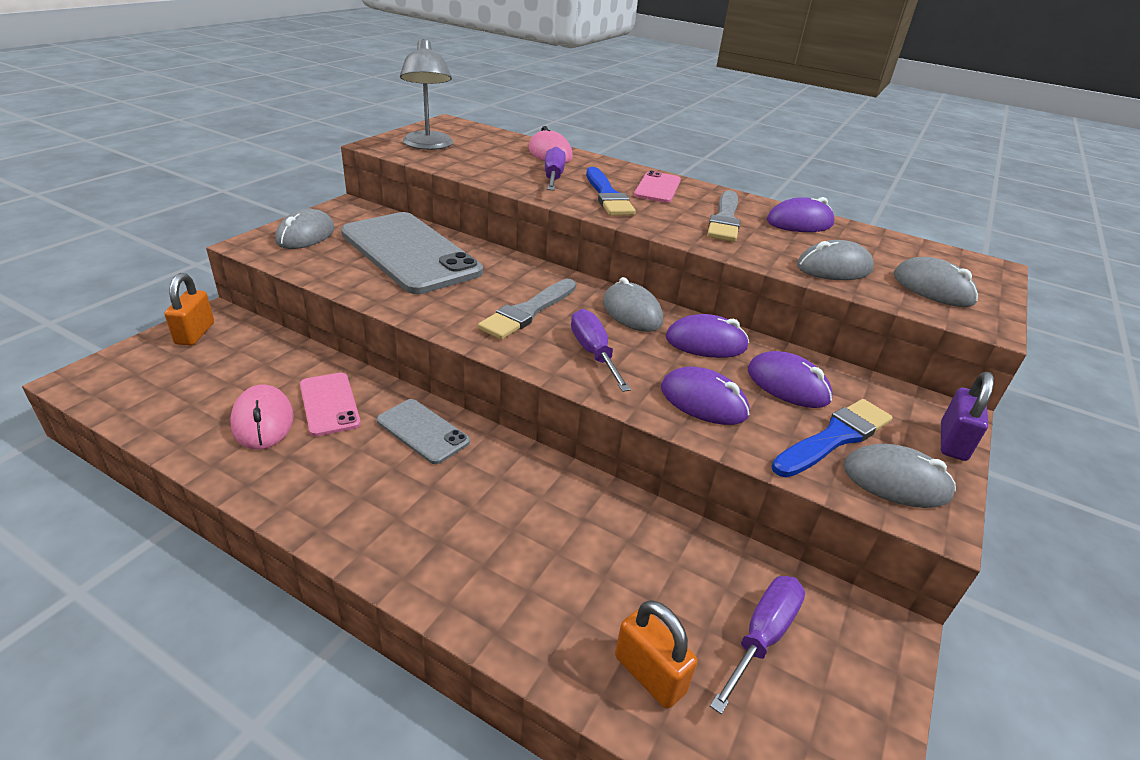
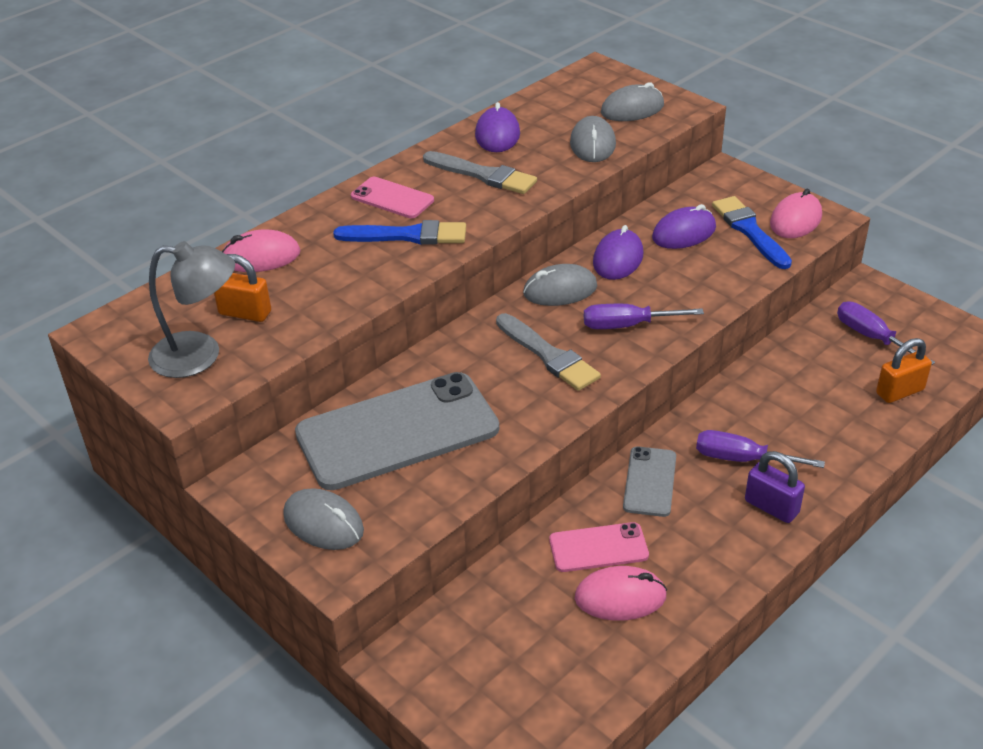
camera: 70 degrees left, 5 degrees up
(195, 333) = (435, 676): orange padlock -> orange padlock (245, 313)
(423, 431) = (649, 481): grey phone -> grey phone turned 45 degrees counterclockwise
(553, 177) = (344, 265): purple screwdriver -> purple screwdriver (741, 459)
(703, 401) = (702, 280): purple mouse -> none
(896, 481) = (795, 220): grey mouse -> pink mouse
(953, 442) = (756, 182): purple padlock -> purple padlock (771, 507)

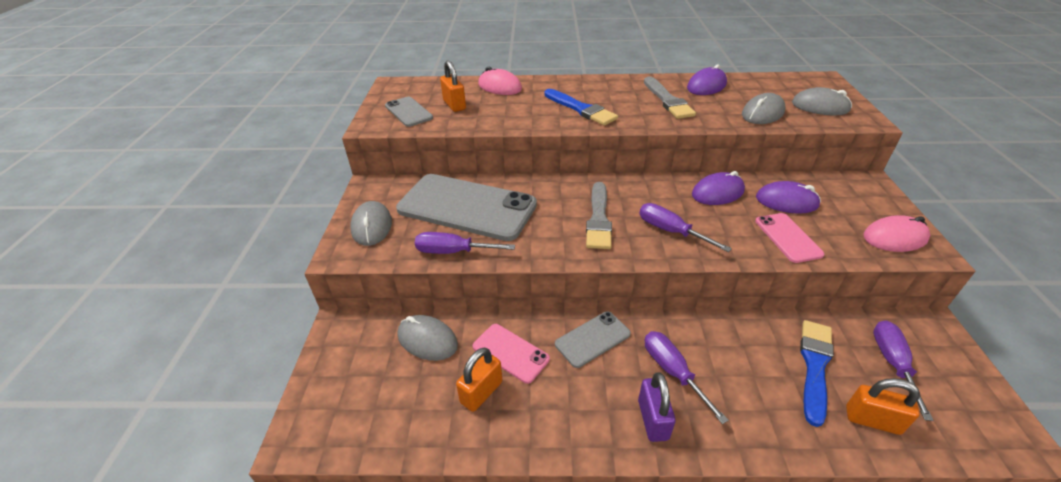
camera: 45 degrees right, 0 degrees up
(200, 356) = (408, 112): grey lamp -> grey phone
(392, 198) = (600, 90): pink phone -> pink phone (787, 237)
(458, 484) = (453, 252): none -> purple screwdriver
(560, 290) = (655, 190): grey mouse -> grey mouse (427, 340)
(620, 597) = (481, 392): pink mouse -> orange padlock
(749, 231) = (843, 225): blue brush -> blue brush (814, 366)

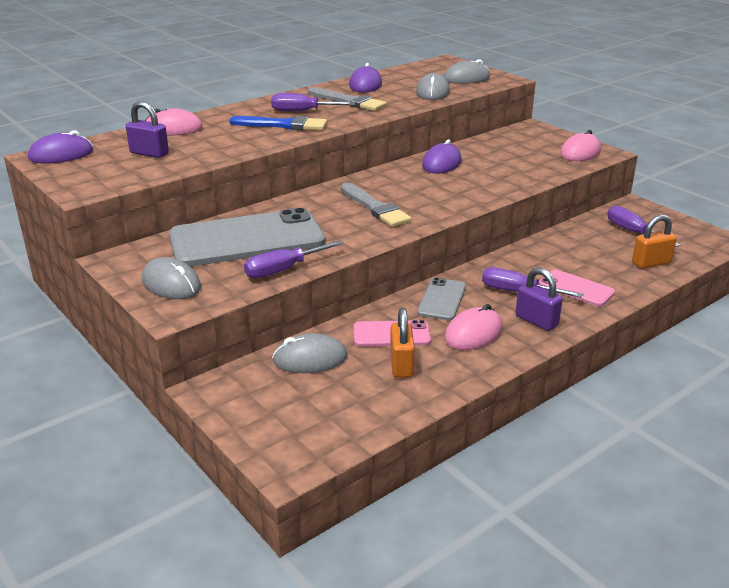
camera: 40 degrees left, 10 degrees down
(408, 112) = (106, 171): grey phone -> none
(454, 105) = (149, 153): orange padlock -> purple padlock
(577, 396) = (473, 333): none -> pink mouse
(671, 231) = (439, 196): purple screwdriver -> purple screwdriver (302, 111)
(786, 201) = (494, 154): purple mouse -> purple mouse (61, 155)
(787, 237) = (520, 173): pink phone -> pink phone (576, 288)
(814, 366) = (595, 251): blue brush -> none

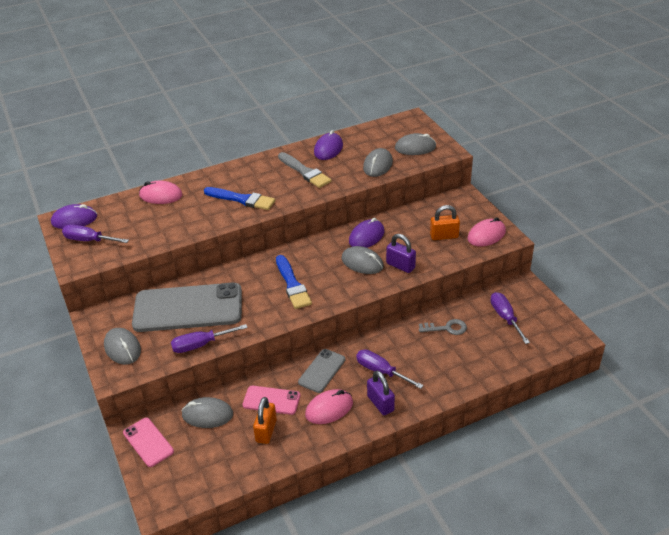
camera: 15 degrees right, 10 degrees up
(149, 153) = (134, 225): purple padlock -> purple padlock (400, 265)
(302, 111) = (264, 182): purple screwdriver -> purple screwdriver (89, 240)
(375, 208) = (292, 284): grey brush -> blue brush
(451, 183) = (362, 263): none -> grey mouse
(571, 247) = (447, 328): none -> grey key
(576, 288) = (427, 374): pink phone -> pink phone (148, 442)
(651, 263) = (500, 355): orange padlock -> orange padlock (444, 236)

